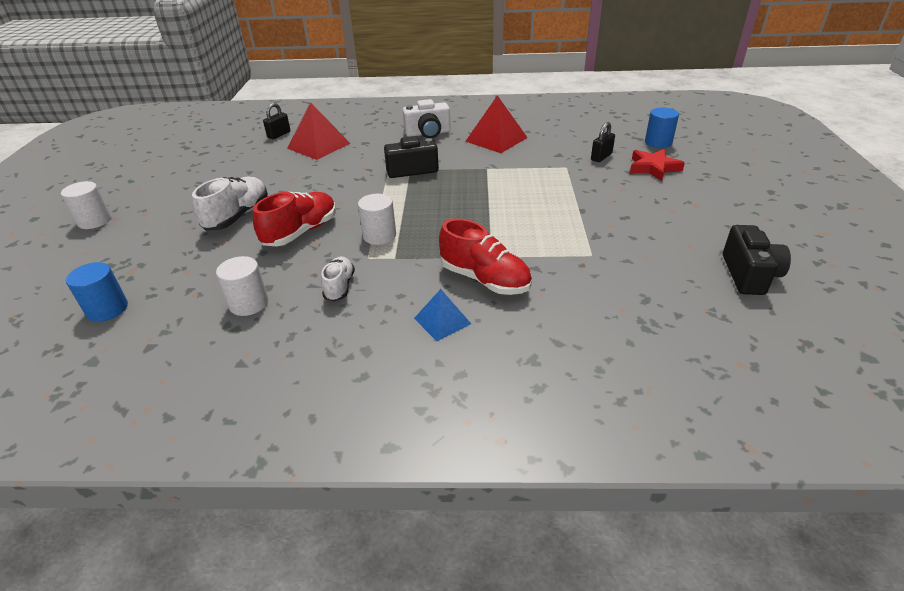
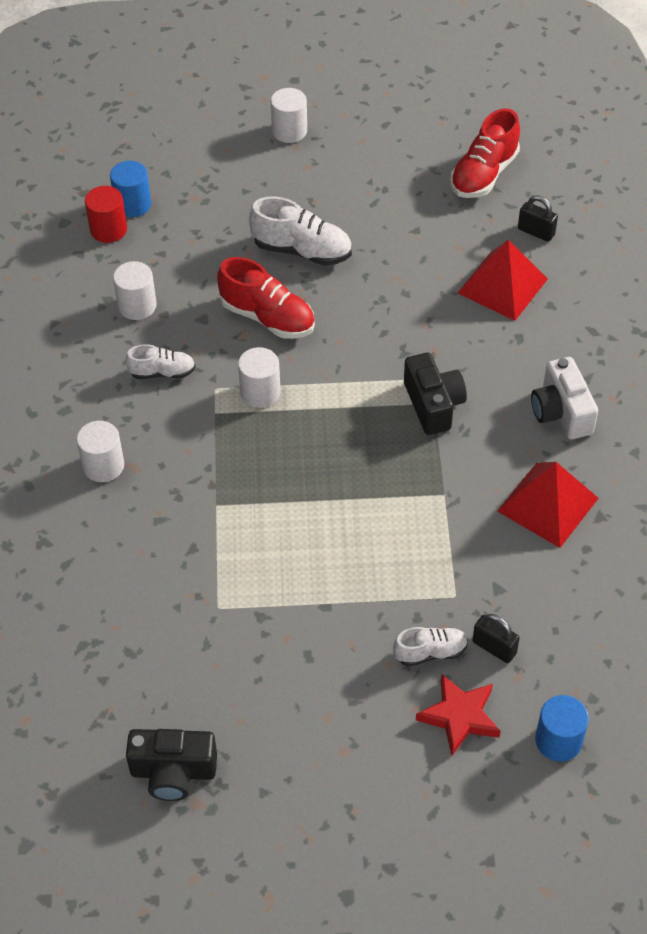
camera: 85 degrees right, 15 degrees up
(130, 325) = (108, 230): none -> red cylinder
(442, 321) = (103, 466): blue pyramid -> white cylinder
(485, 279) = (171, 500): red shoe -> red shoe (484, 174)
(610, 175) = (430, 652): none -> white shoe

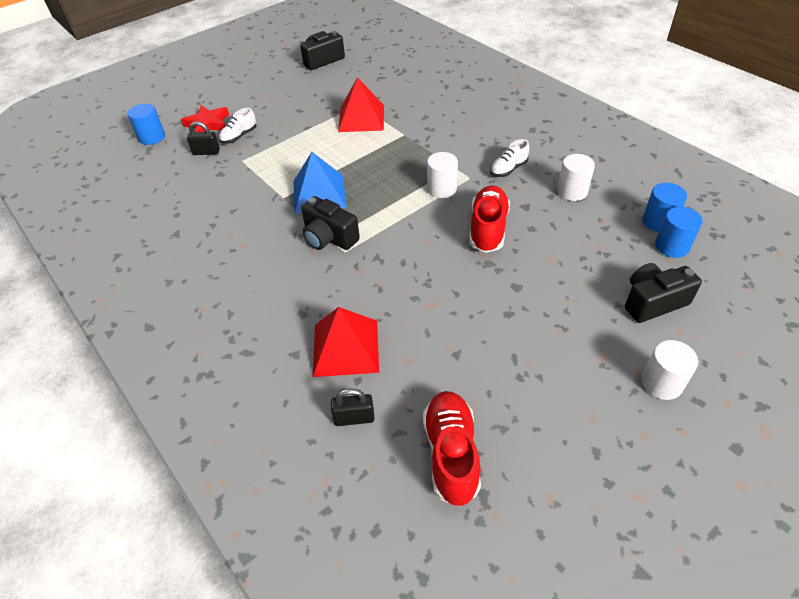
camera: 145 degrees right, 5 degrees down
(103, 466) = (480, 120): white cylinder -> none
(108, 230) = (658, 222): red cylinder -> blue cylinder
(216, 177) = (653, 302): none -> black camera
(267, 317) = (488, 229): red shoe -> red shoe turned 105 degrees clockwise
(302, 250) = (520, 284): white shoe -> none
(399, 473) = (319, 193): none -> blue pyramid
(548, 504) = (214, 223): red pyramid -> red pyramid (361, 118)
(561, 412) = (236, 279): white camera -> none

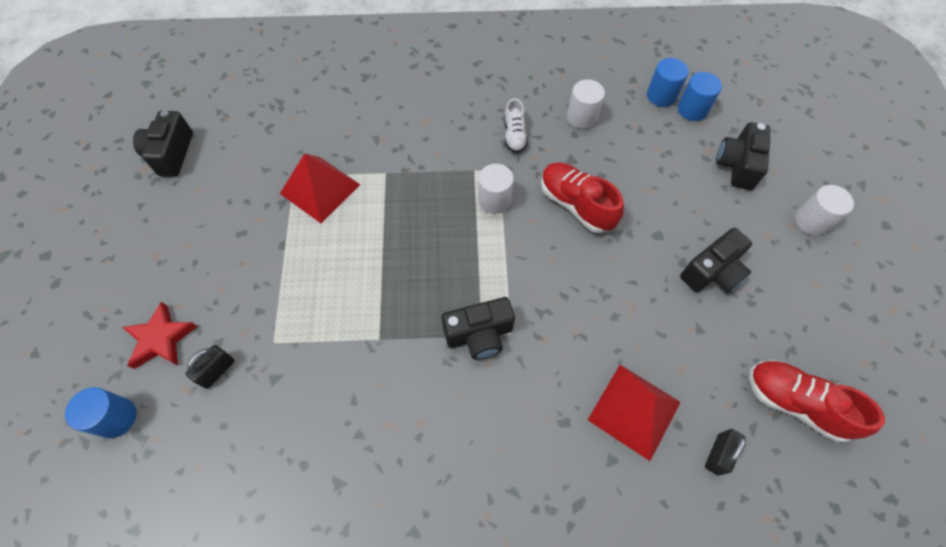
camera: 55 degrees left, 15 degrees up
(239, 136) = (224, 320): white shoe -> none
(319, 193) = (405, 302): blue pyramid -> none
(520, 337) = (712, 272): none -> black camera

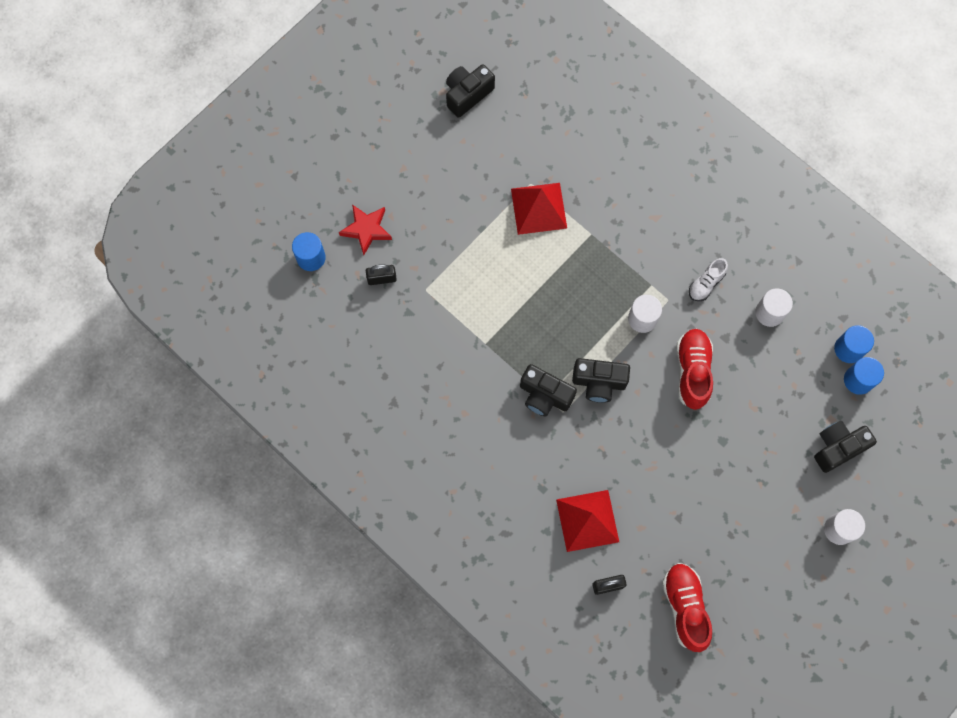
camera: 45 degrees right, 10 degrees up
(712, 272) = (729, 495): black camera -> black camera (599, 383)

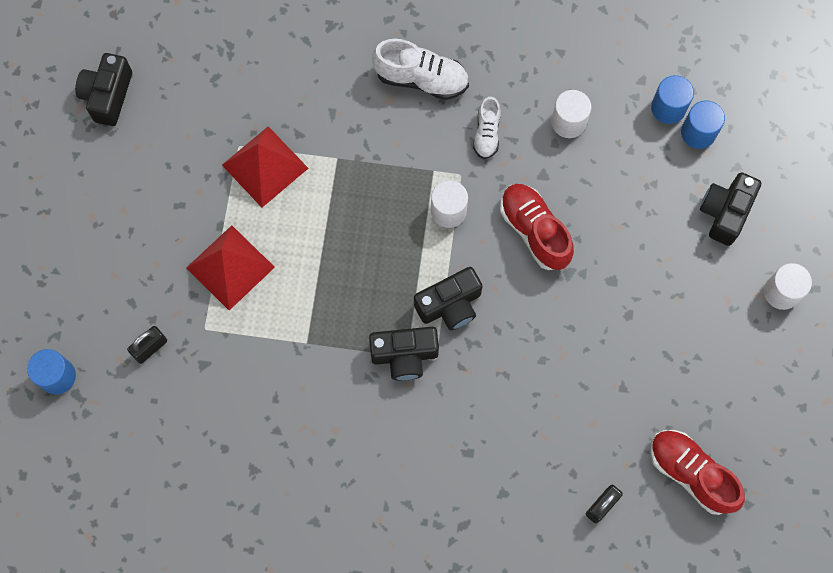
camera: 35 degrees left, 0 degrees up
(366, 229) = (97, 307): red star -> none
(587, 520) = (536, 454): red pyramid -> red pyramid (230, 267)
(687, 217) = (421, 79): none -> white shoe

